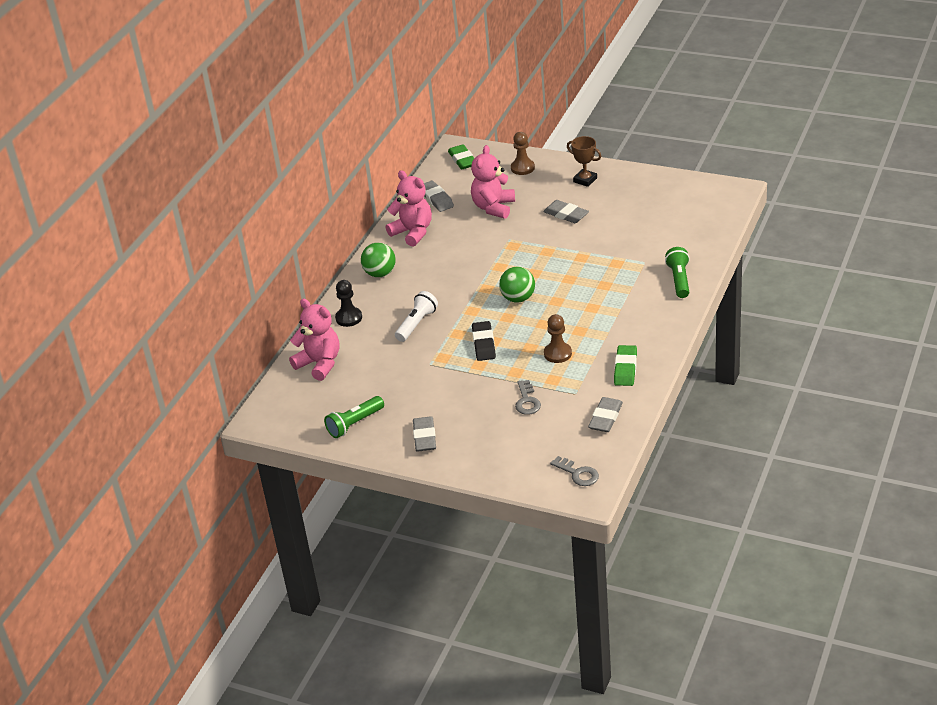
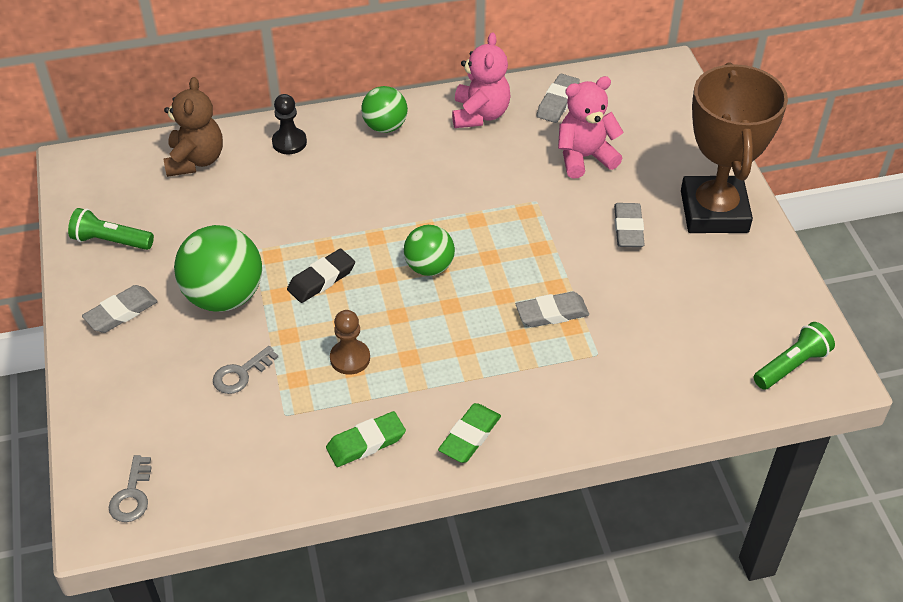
camera: 50 degrees right, 10 degrees up
(319, 364) = (195, 160): pink teddy bear -> brown teddy bear
(416, 324) = (318, 202): white flashlight -> none
(456, 388) = (224, 296): none -> green ball
(462, 160) = (651, 85): green eraser -> green eraser (469, 436)
(522, 168) = (684, 143): brown pawn -> none
(585, 180) = (714, 211): brown trophy -> brown trophy, size x2.33
(605, 418) = (255, 470): grey eraser -> grey eraser (552, 313)
(679, 280) = (589, 410): green flashlight -> green flashlight (791, 365)

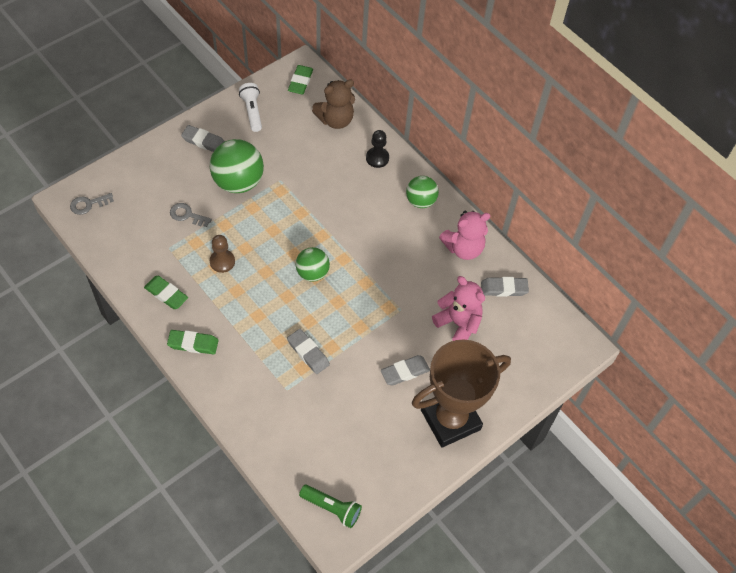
camera: 60 degrees right, 10 degrees up
(101, 173) = (300, 82): none -> green eraser
(110, 241) = (252, 112): green flashlight -> white flashlight
(321, 279) = (274, 222): black eraser -> none

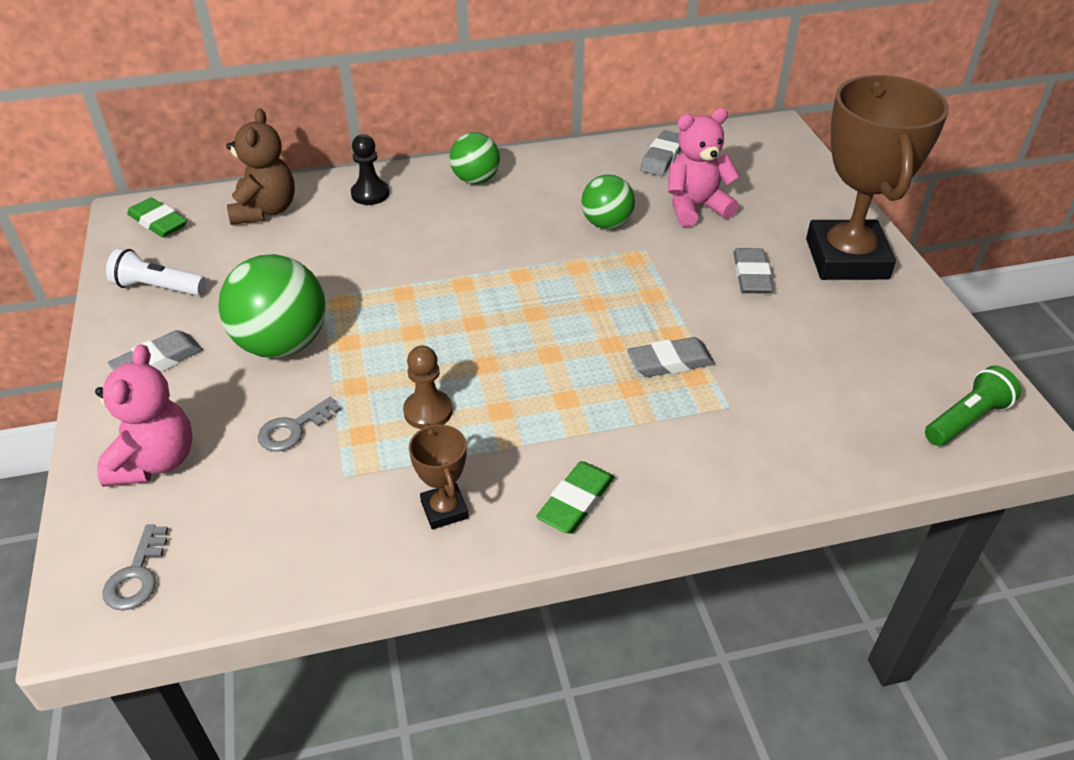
camera: 60 degrees left, 15 degrees down
(166, 294) = (444, 510): green eraser -> brown trophy
(312, 273) = (524, 314): green ball -> green ball (606, 224)
(463, 248) = (578, 169): pink teddy bear -> pink teddy bear (155, 461)

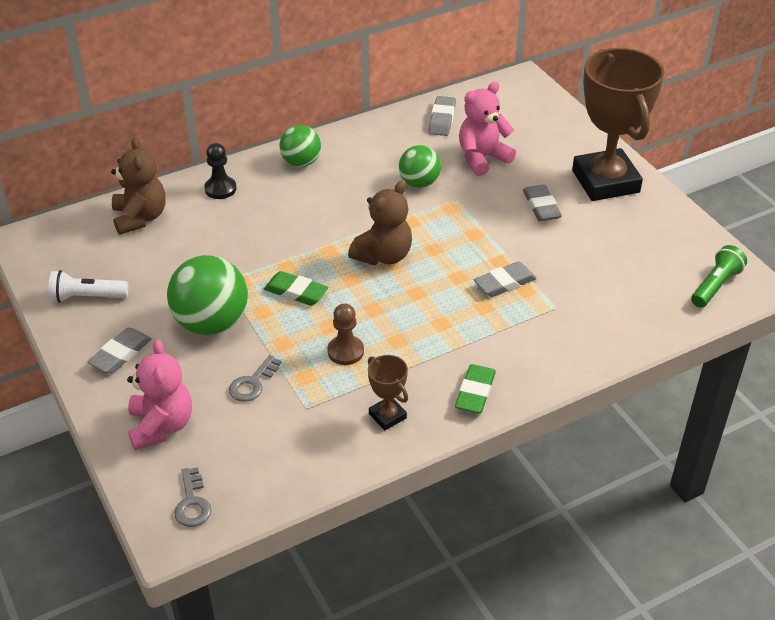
camera: 15 degrees left, 0 degrees up
(158, 222) = (55, 243): green eraser -> green eraser (296, 292)
(527, 301) = (383, 255): none -> brown teddy bear

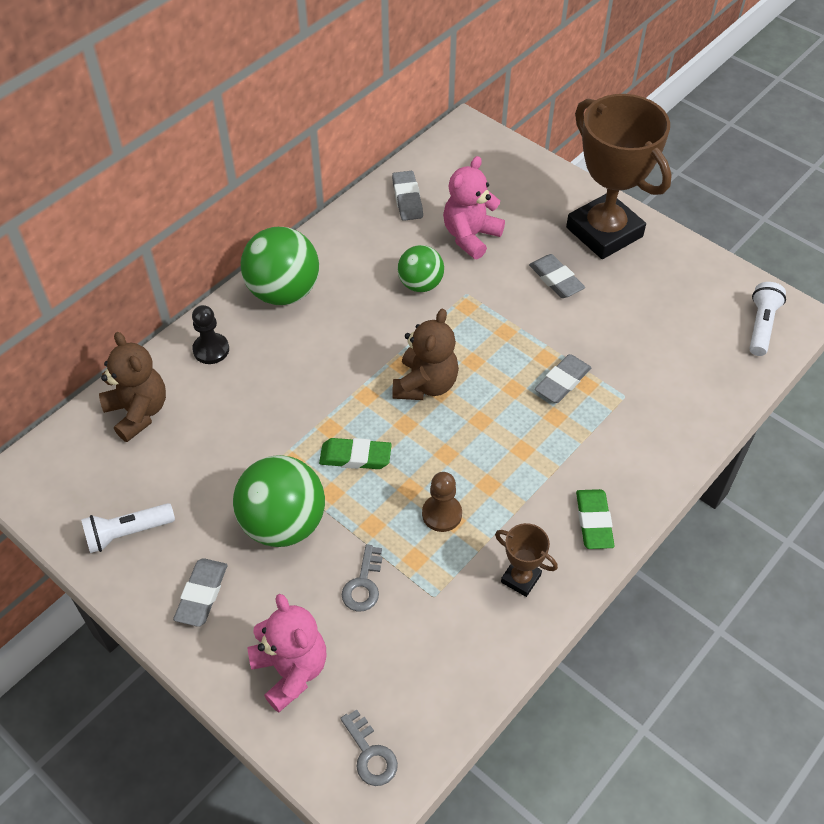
camera: 20 degrees left, 10 degrees up
(301, 162) = (283, 292): green ball -> green ball, size x1.64
(715, 285) = (761, 326): green flashlight -> white flashlight

